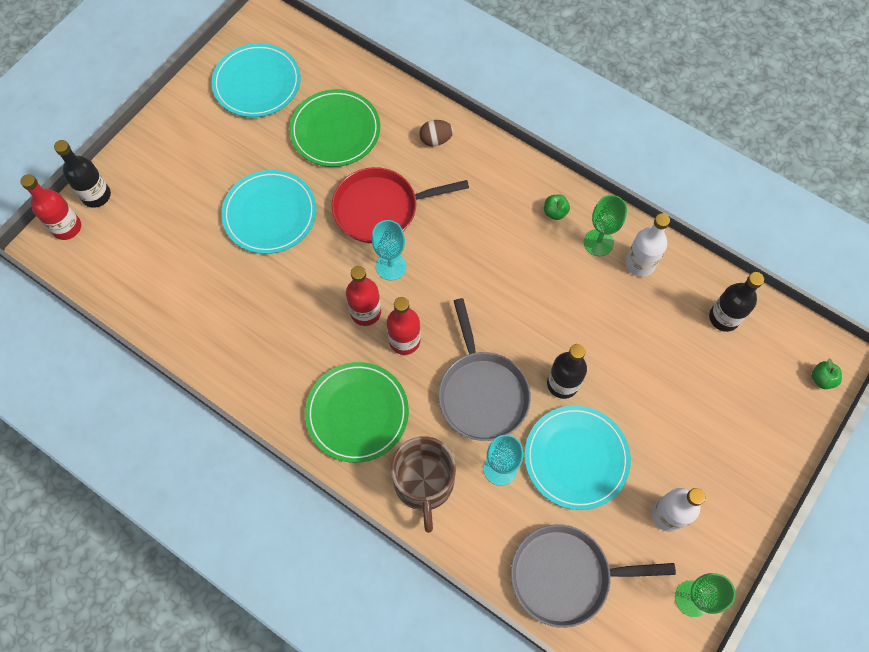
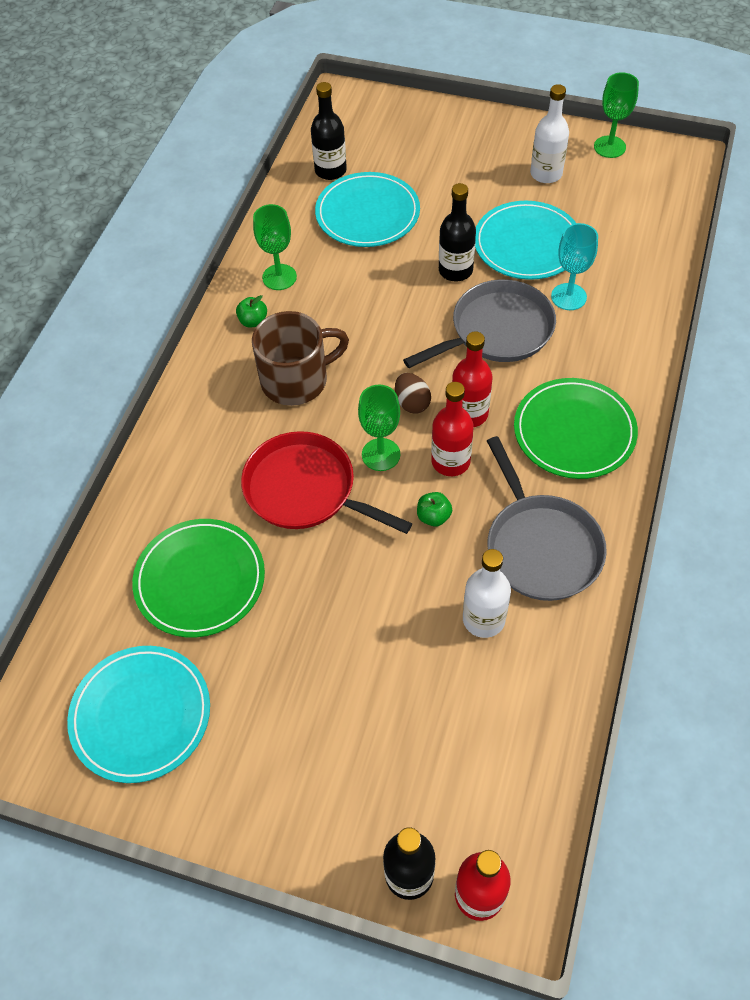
camera: 105 degrees left, 10 degrees down
(270, 214) = (356, 614): turquoise plate -> turquoise plate (367, 214)
(380, 209) = (305, 489): red pan -> red pan turned 150 degrees clockwise
(391, 266) = (381, 454): turquoise goblet -> green goblet
(424, 483) = (617, 352): brown mug -> brown mug (296, 380)
(436, 140) = (184, 460): brown egg -> brown egg (412, 403)
(565, 576) = (641, 228): grey pan -> grey pan (541, 547)
(640, 264) = (293, 240): white bottle -> white bottle (483, 619)
(821, 379) = (366, 101): green apple -> green apple (433, 517)

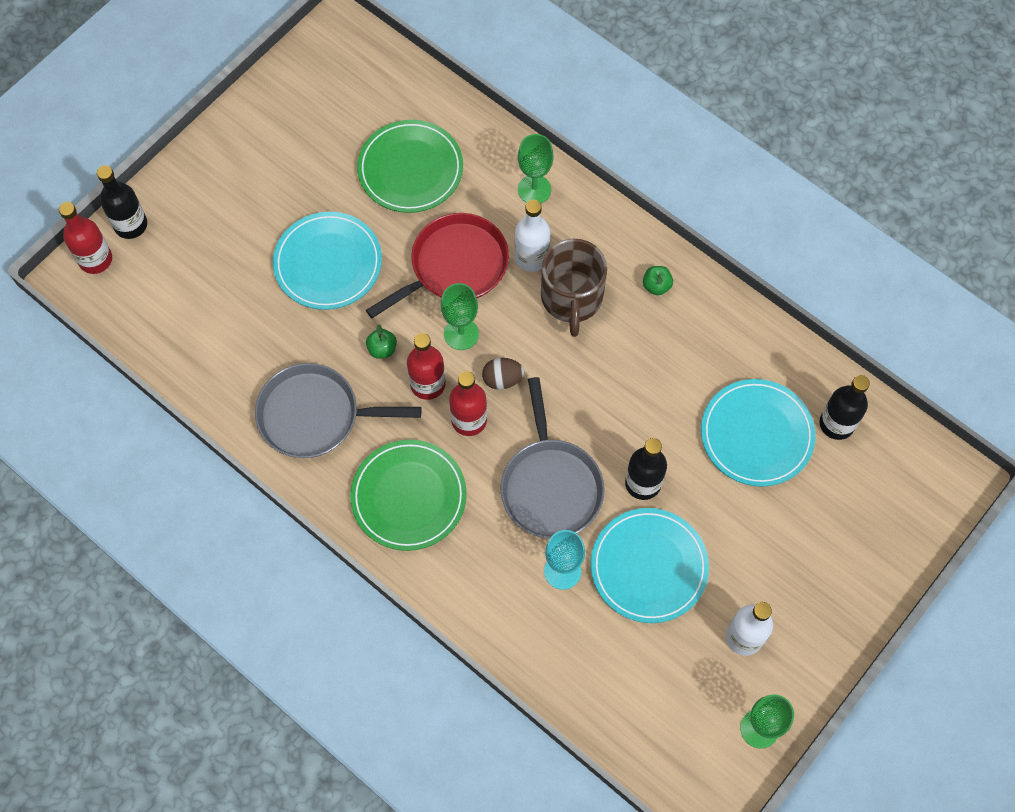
camera: 110 degrees right, 10 degrees up
(141, 715) = (323, 105): turquoise plate -> turquoise plate (328, 263)
(279, 277) = (703, 325): green goblet -> green goblet (534, 189)
(483, 619) = (277, 346): white bottle -> white bottle (531, 257)

